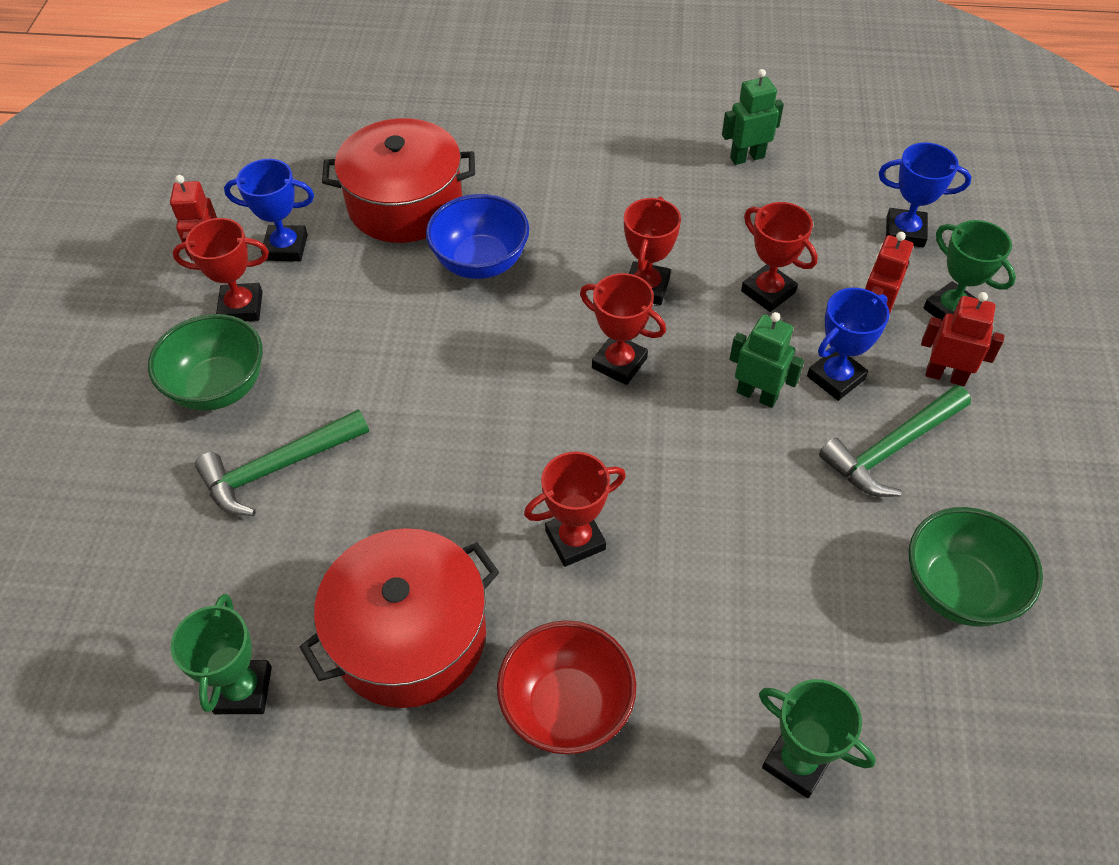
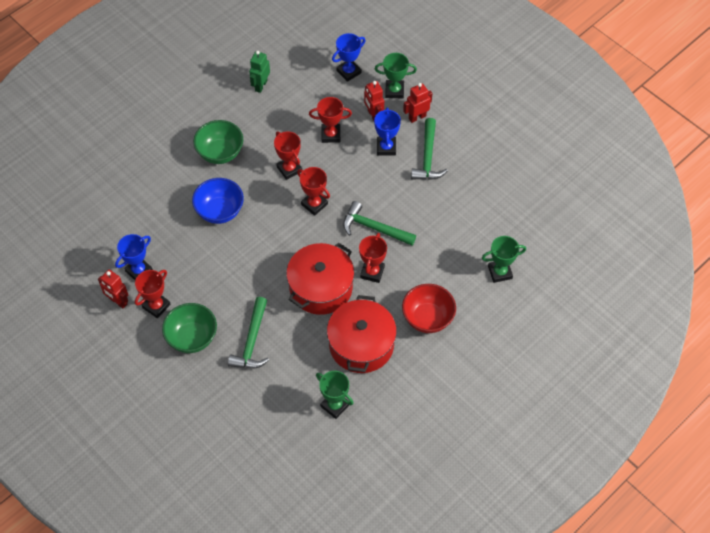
camera: 50 degrees left, 5 degrees up
(405, 203) = (159, 214): red pot -> red pot (321, 287)
(619, 363) = (314, 204): red trophy -> red trophy turned 60 degrees clockwise
(665, 476) = (374, 228): none -> green hammer
(757, 395) = (369, 175): green robot -> none
(957, 589) = (489, 185): green bowl -> green bowl (220, 153)

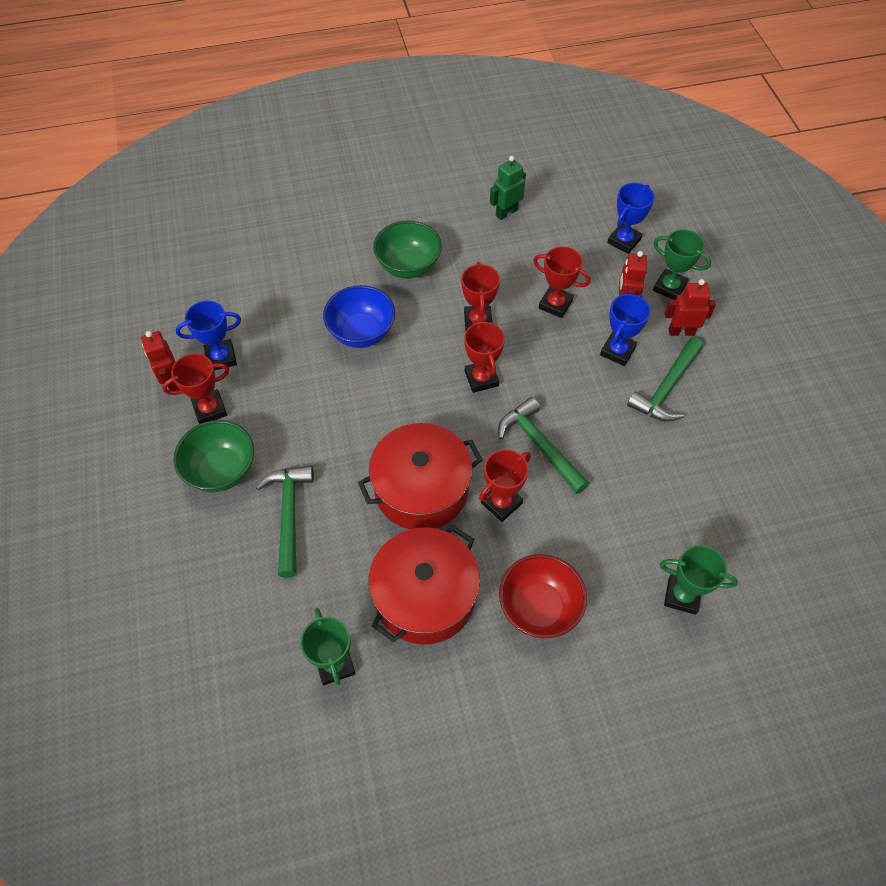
camera: 30 degrees right, 0 degrees up
(252, 341) = (289, 514): green hammer -> green hammer turned 135 degrees clockwise
(348, 72) = (624, 241): blue trophy -> blue trophy turned 45 degrees counterclockwise

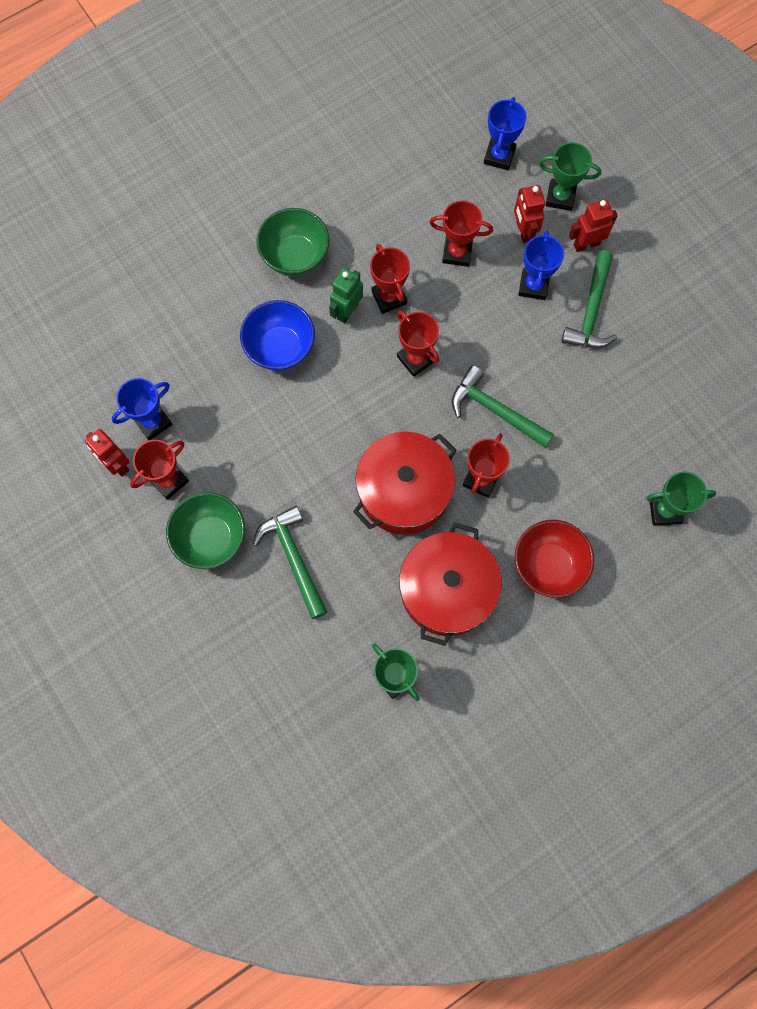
camera: 20 degrees left, 15 degrees up
(506, 212) = (369, 159): green robot -> green robot (347, 311)

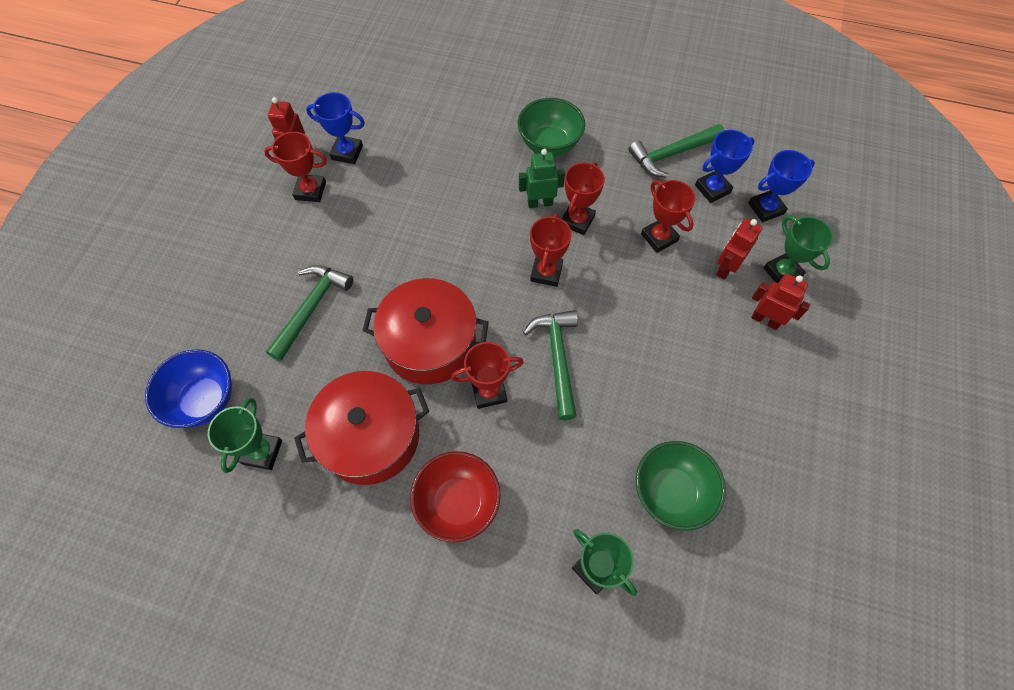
camera: 50 degrees right, 10 degrees down
(211, 538) = (286, 245): green bowl -> green bowl (671, 492)
(280, 348) = (471, 184): blue bowl -> blue bowl (204, 400)
(533, 286) = (689, 308): blue trophy -> blue trophy (712, 189)
(591, 311) = (713, 366): green hammer -> green hammer (671, 154)

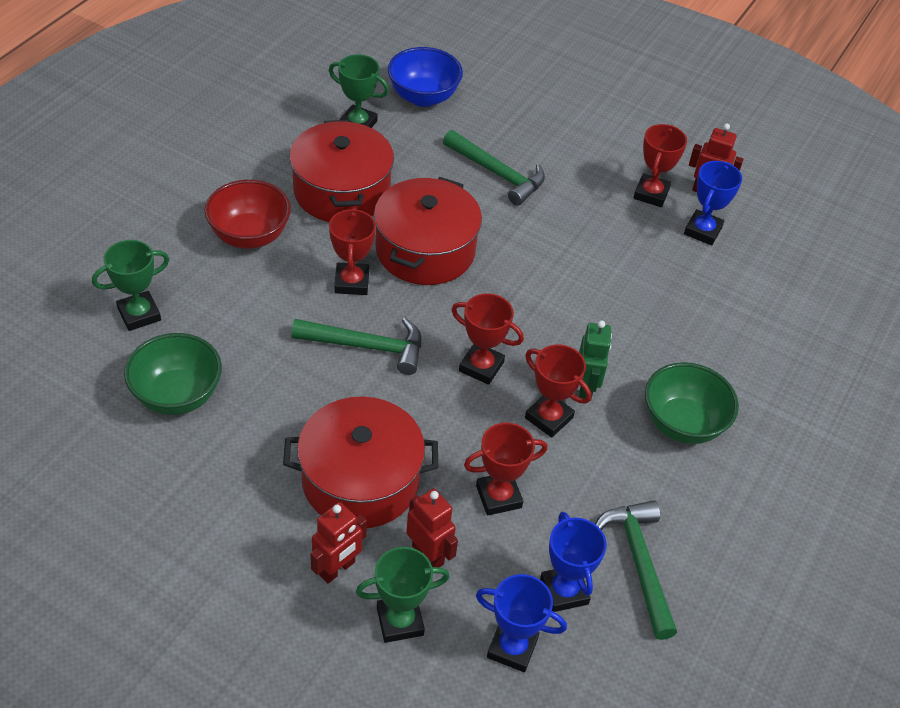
camera: 100 degrees right, 15 degrees down
(687, 326) = (360, 480): none -> red pot
(765, 208) = (512, 648): blue trophy -> blue trophy turned 60 degrees counterclockwise

